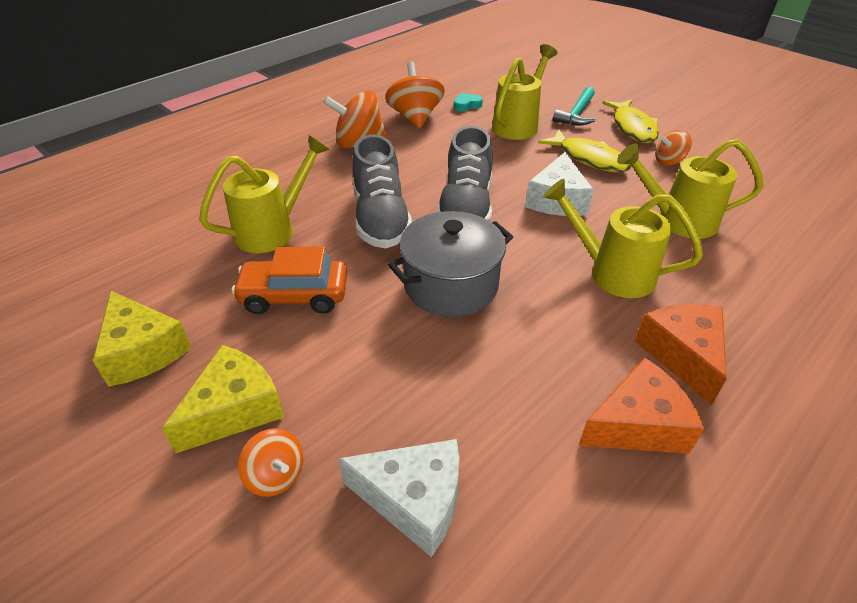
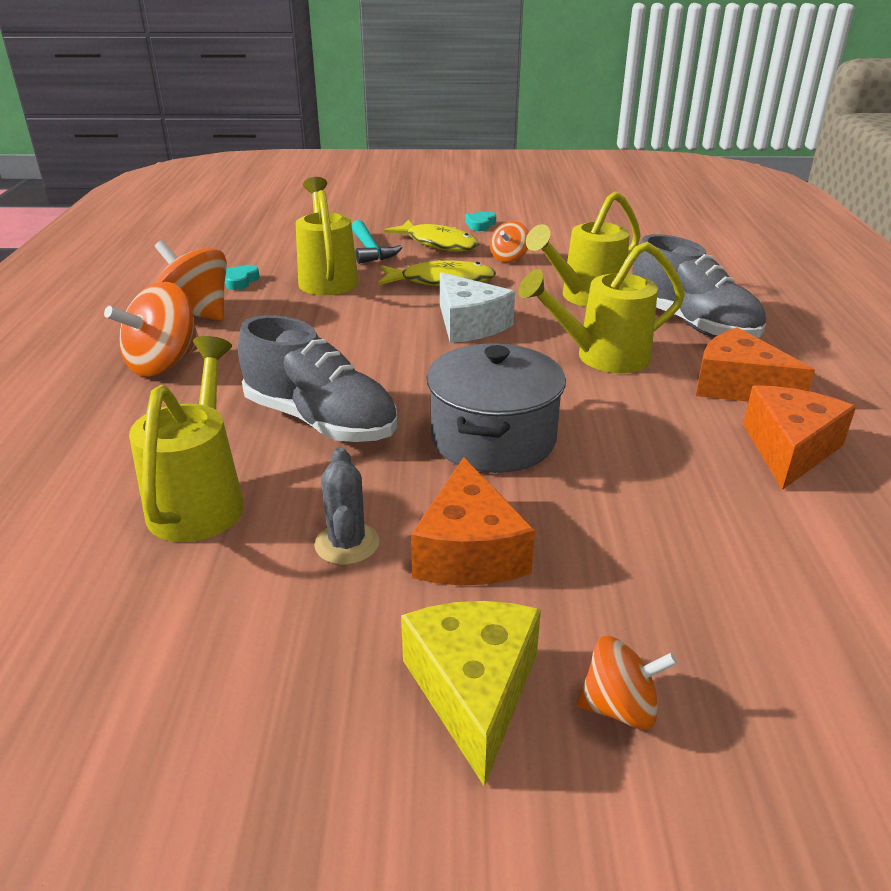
camera: 45 degrees left, 10 degrees down
(143, 351) = (244, 731): yellow cheese -> none
(294, 295) = (347, 544): orange car -> grey cactus
(338, 341) = (469, 551): none -> orange cheese
(414, 500) = (754, 620): white cheese -> none
(466, 208) = (396, 369): grey shoe -> grey shoe (691, 324)
(690, 124) = (480, 224): none -> turquoise heart

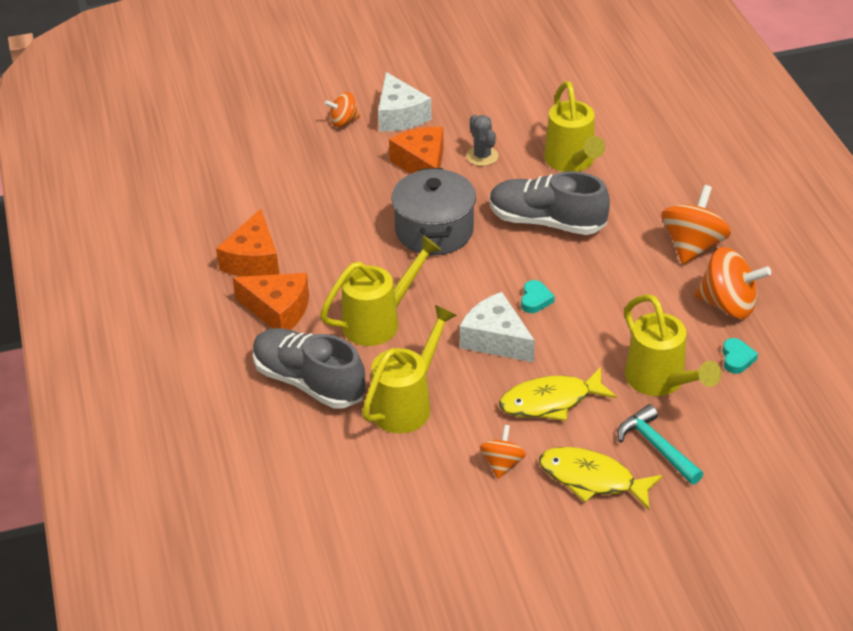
camera: 165 degrees right, 10 degrees up
(473, 690) = (400, 115): yellow cheese -> white cheese
(480, 224) = (566, 542): turquoise heart -> turquoise heart (535, 300)

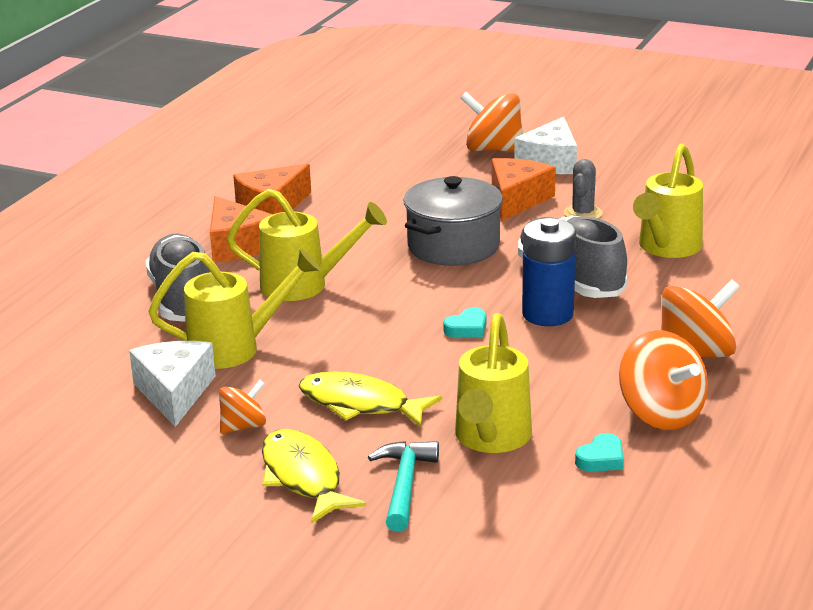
camera: 40 degrees right, 15 degrees down
(343, 121) = (493, 149): orange spinning top -> orange spinning top, size x1.74
(495, 339) = (383, 340): white cheese -> white cheese (174, 393)
(569, 260) = (547, 314): none -> blue battery

